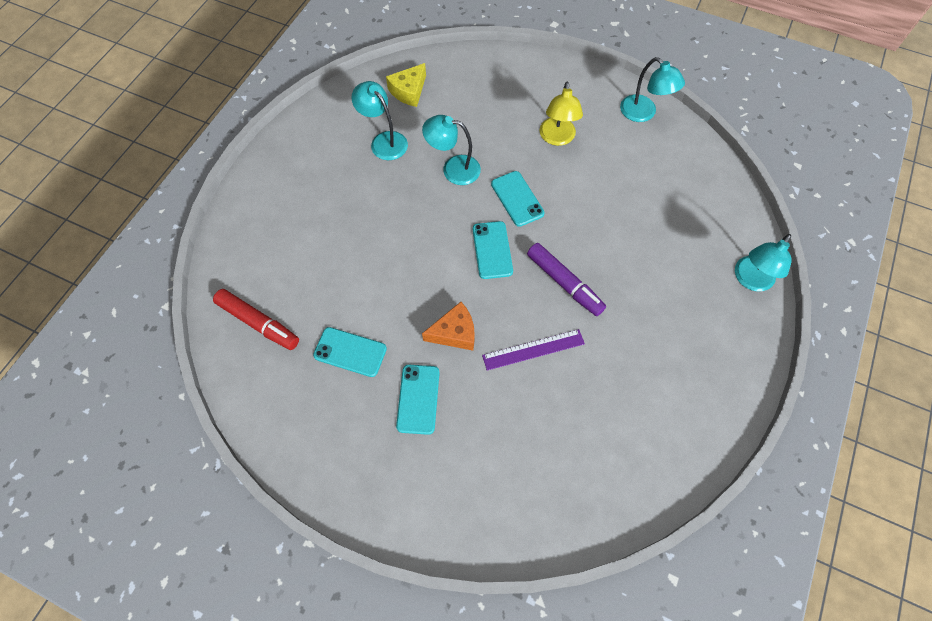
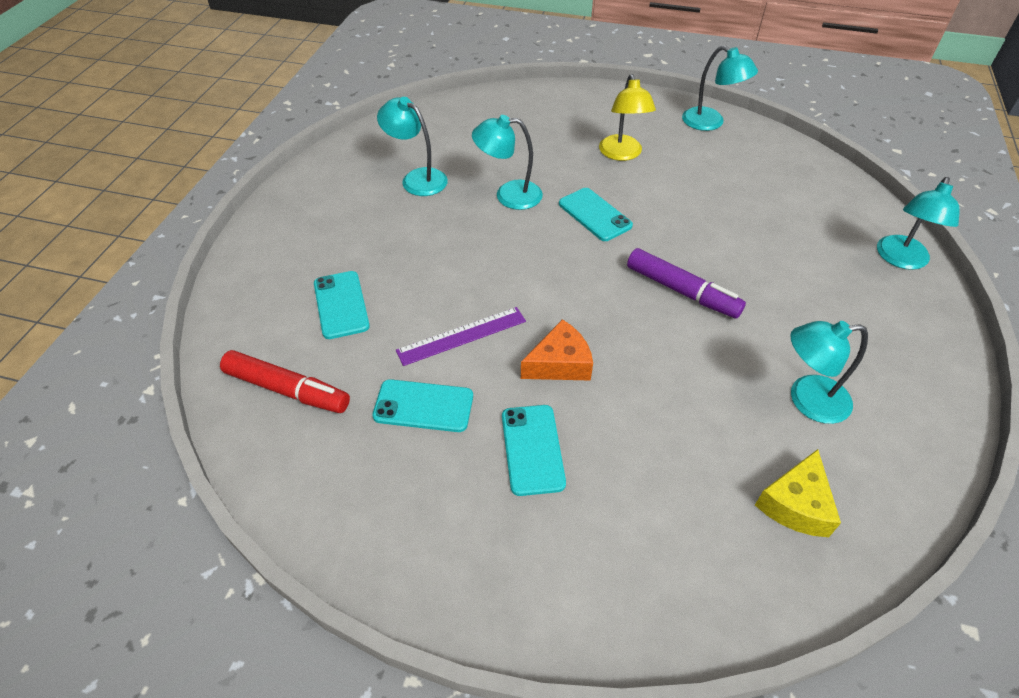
camera: 10 degrees left, 15 degrees down
(409, 91) = (436, 131): yellow cheese -> yellow cheese (796, 504)
(492, 250) = (581, 269): turquoise phone -> turquoise phone (341, 305)
(533, 349) = (668, 368): purple ruler -> purple ruler (462, 335)
(626, 393) = (807, 400): none -> turquoise lamp

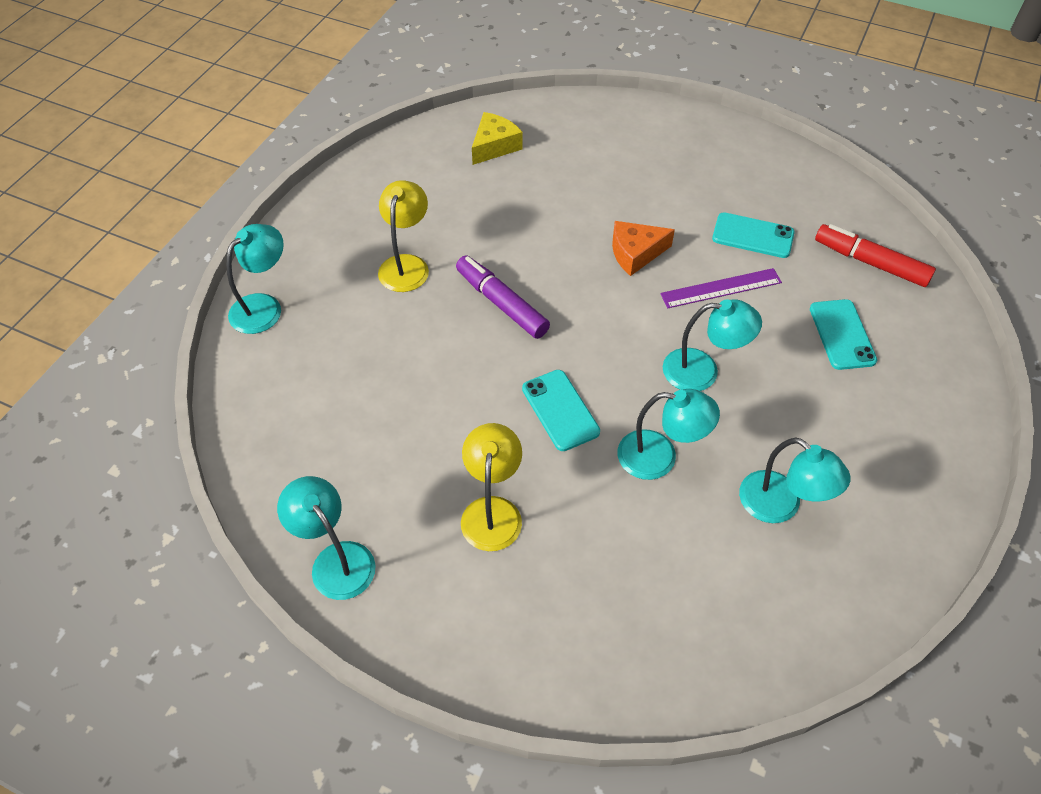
camera: 170 degrees left, 5 degrees up
(532, 449) = (668, 197): turquoise phone -> none
(798, 316) = (406, 265): none -> yellow lamp
(807, 400) = (445, 202): turquoise lamp -> turquoise lamp (702, 371)

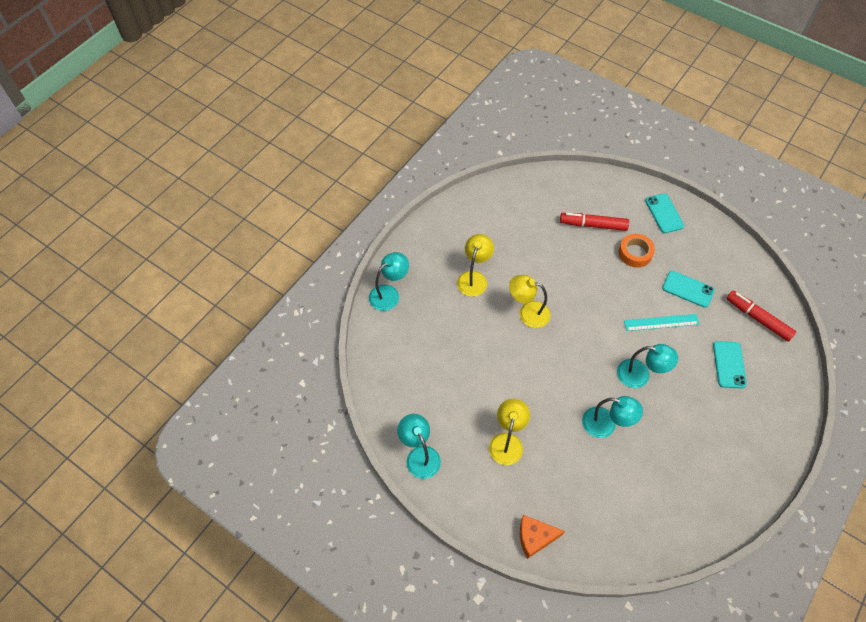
camera: 10 degrees right, 5 degrees up
(494, 146) = (536, 201): yellow cheese -> none
(501, 303) = (527, 312): purple marker -> yellow lamp
(560, 410) = (553, 387): turquoise phone -> turquoise phone (664, 213)
(588, 167) = (593, 225): none -> red marker
(635, 253) = (613, 291): orange cheese -> orange cheese (535, 537)
(660, 197) = (635, 253): none -> orange tape
(721, 288) = (661, 322): purple ruler -> turquoise ruler
(780, 506) = (669, 465): turquoise lamp -> none

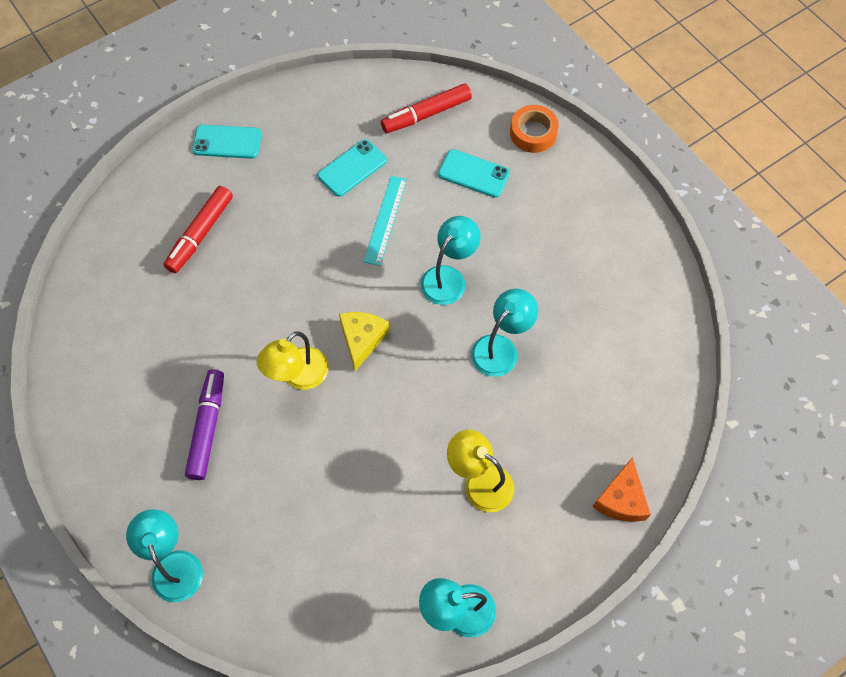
camera: 70 degrees left, 5 degrees up
(474, 278) = (207, 427): yellow lamp -> purple marker
(569, 339) = (362, 339): none -> yellow cheese
(635, 253) = (270, 203): orange tape -> orange tape (533, 133)

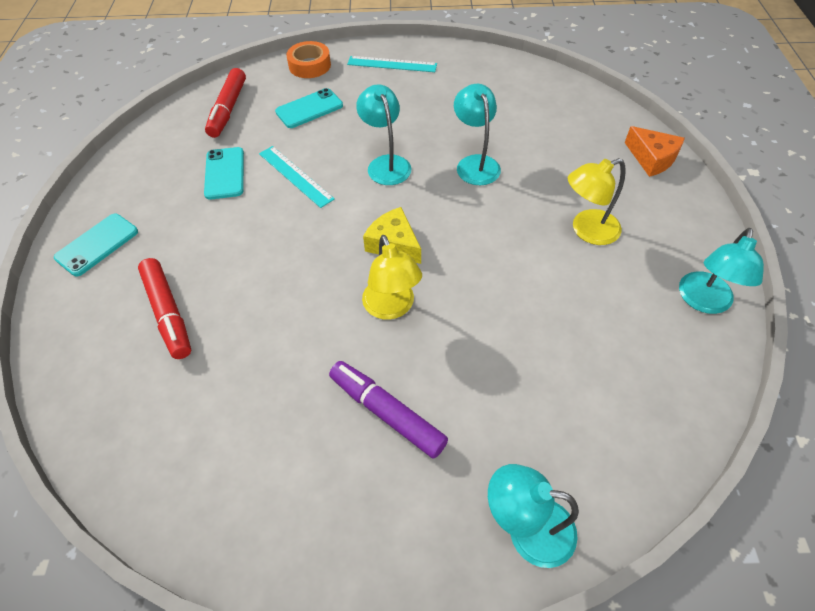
camera: 55 degrees left, 10 degrees down
(589, 198) = (392, 64): none -> turquoise ruler

